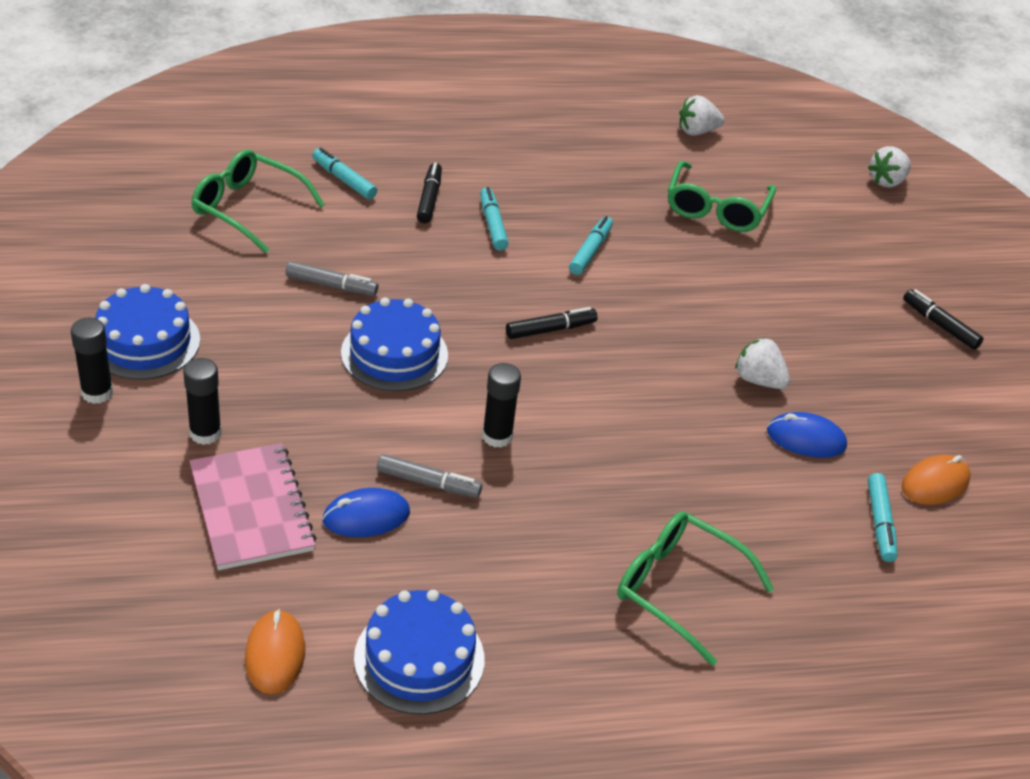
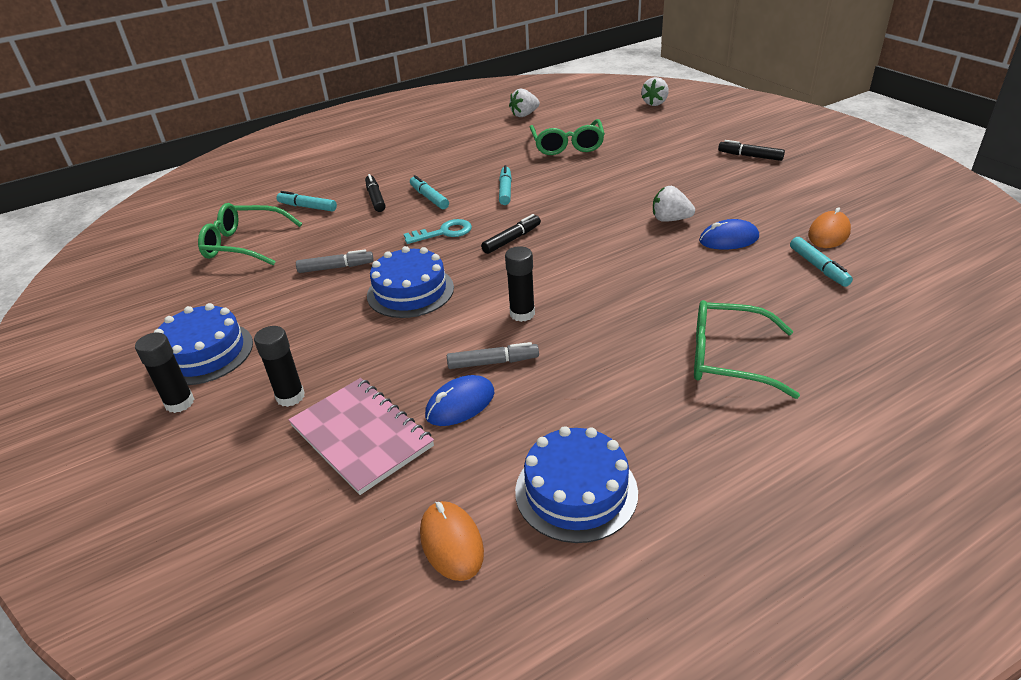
camera: 15 degrees left, 5 degrees down
(478, 286) = (443, 232): none -> turquoise key

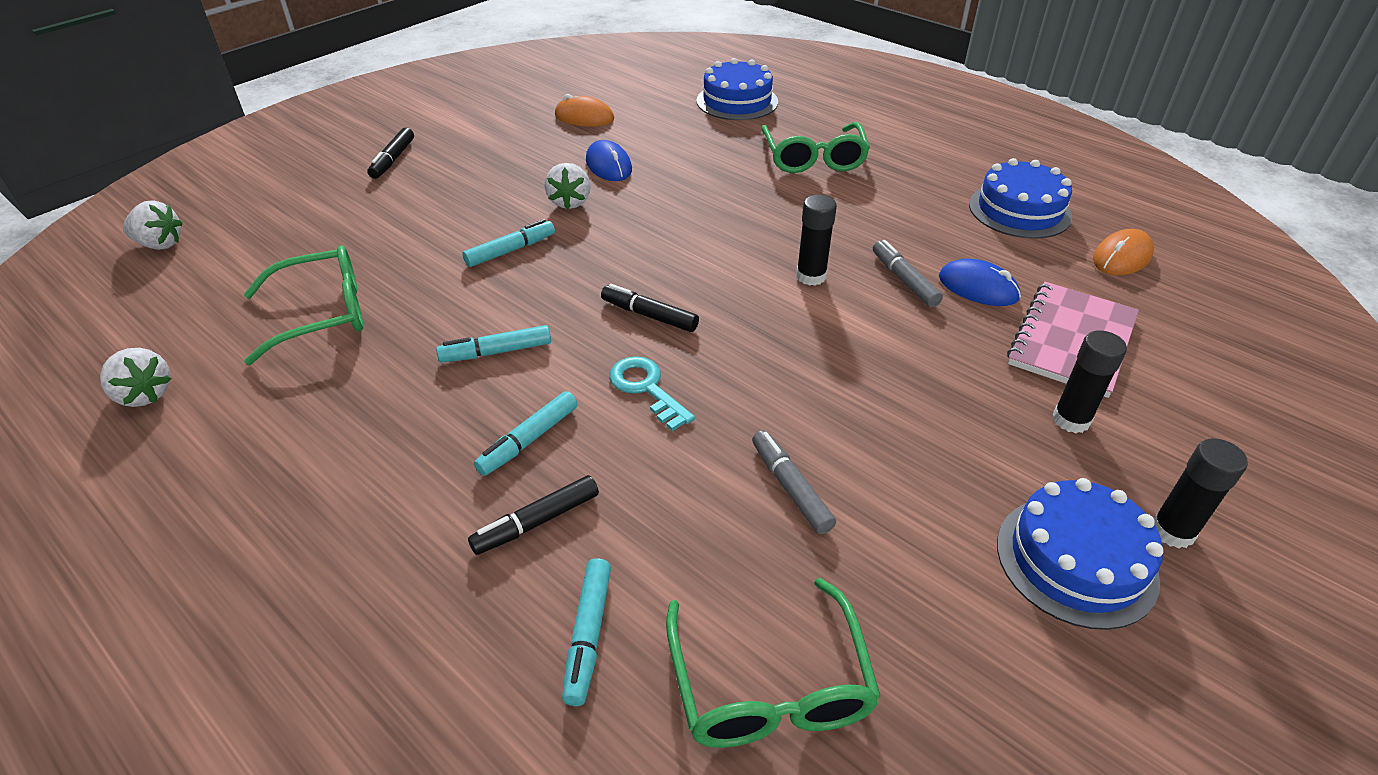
camera: 110 degrees left, 5 degrees up
(410, 291) = (812, 380): blue cake -> blue cake (737, 101)
(818, 267) = (650, 122): turquoise marker -> turquoise marker (511, 250)

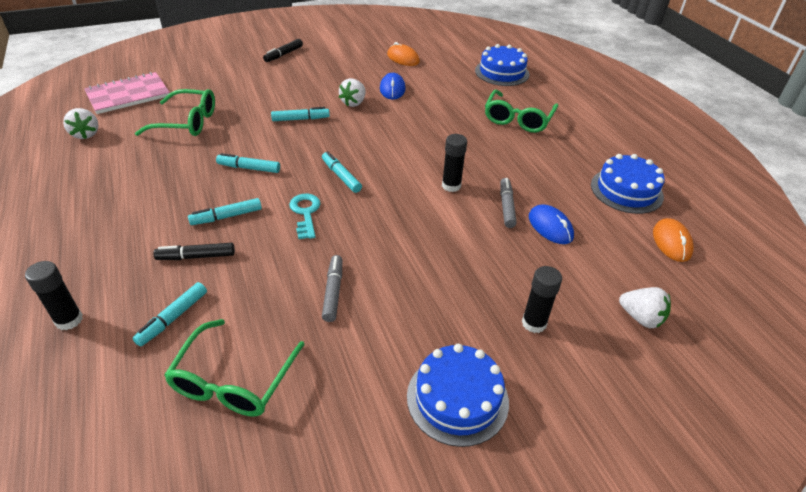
camera: 25 degrees right, 0 degrees up
(160, 244) = (146, 66): white strawberry -> white strawberry (641, 318)
(649, 315) = (341, 176): black marker -> turquoise marker
(1072, 341) = (582, 279): pink notebook -> pink notebook (128, 95)
(1121, 257) = (671, 242): orange mouse -> orange mouse turned 75 degrees counterclockwise
(1172, 531) = (535, 410): black glue stick -> black glue stick (69, 320)

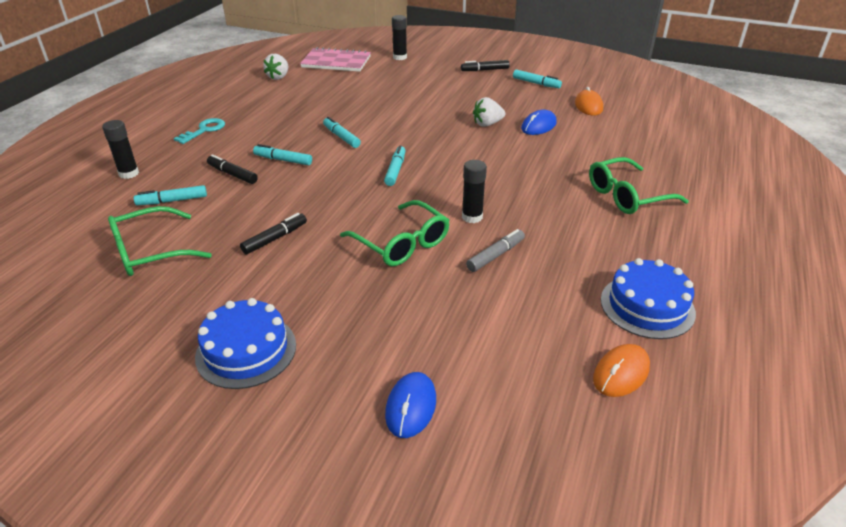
camera: 45 degrees right, 5 degrees down
(187, 122) = (346, 92): green glasses -> green glasses (402, 243)
(300, 119) = (427, 120): turquoise marker -> turquoise marker (536, 83)
(305, 213) = (333, 182): turquoise key -> turquoise key (204, 130)
(333, 292) = (275, 238): grey marker -> black marker
(502, 72) = (677, 151): blue cake -> none
(534, 323) = (377, 345): black glue stick -> black glue stick (400, 57)
(550, 227) = (511, 291): blue mouse -> blue mouse (411, 407)
(641, 318) = (477, 404): white strawberry -> none

